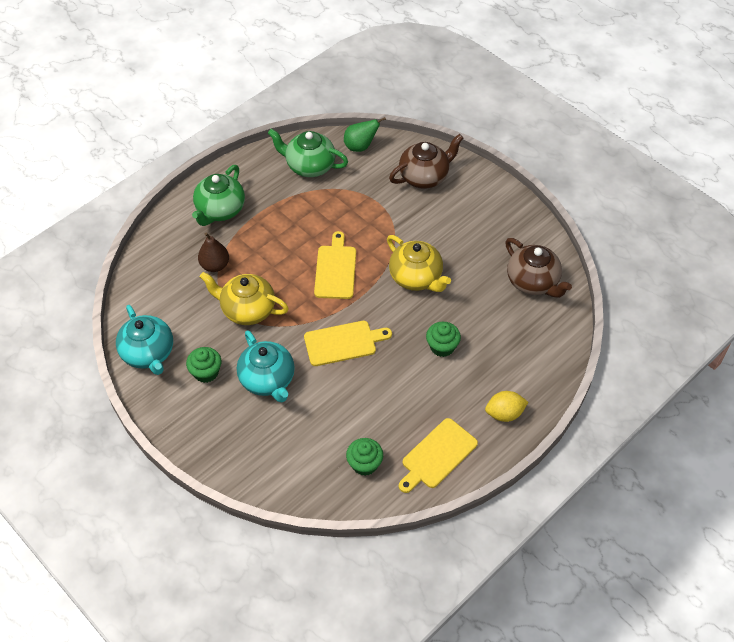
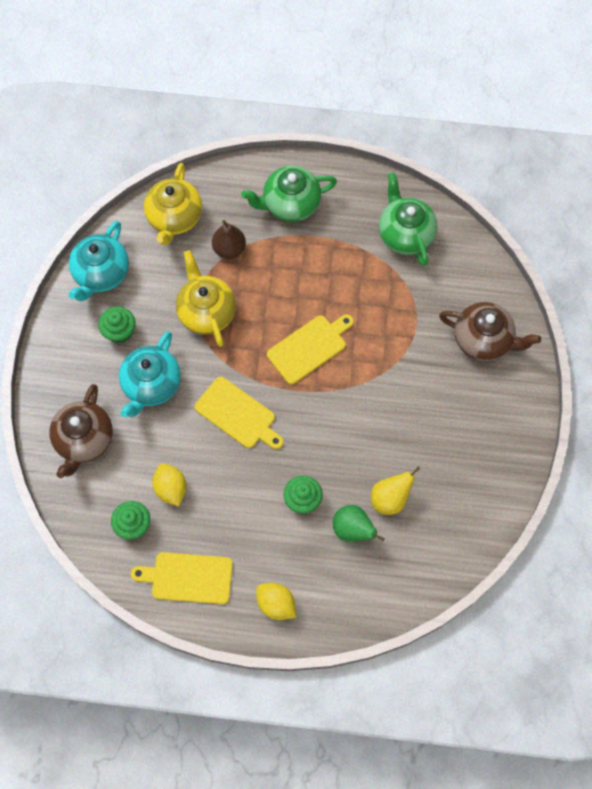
camera: 50 degrees right, 15 degrees up
(359, 421) = (171, 488): none -> yellow lemon
(360, 146) = (468, 258): green pear -> green pear (353, 529)
(416, 278) = (359, 422): yellow teapot -> yellow teapot (174, 218)
(487, 297) = (390, 498): none -> yellow pear
(533, 282) = (443, 527): brown teapot -> brown teapot (84, 440)

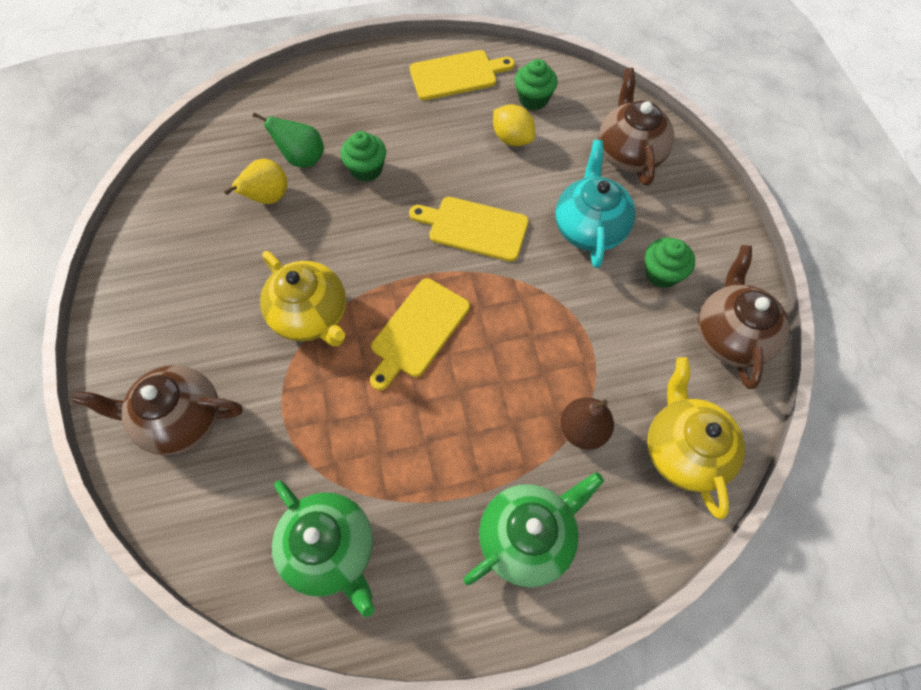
camera: 160 degrees right, 5 degrees down
(101, 274) = (730, 335): turquoise teapot -> brown teapot
(206, 311) = (570, 332): yellow teapot -> yellow teapot (311, 316)
(276, 604) = (361, 79): yellow lemon -> none

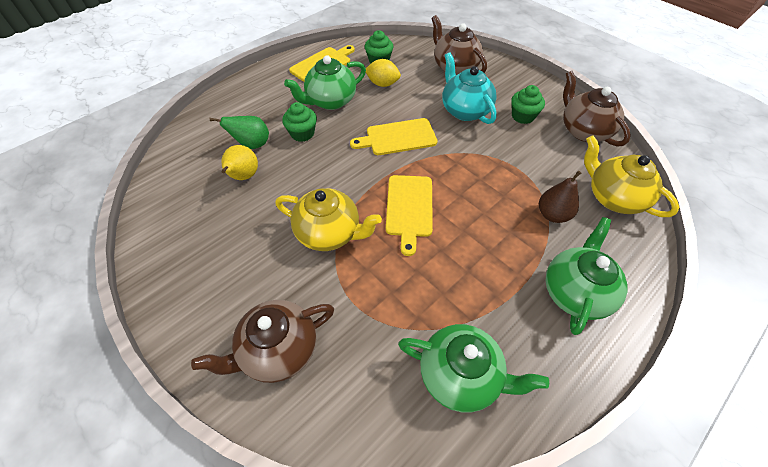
camera: 30 degrees left, 10 degrees down
(429, 136) = (330, 101): none -> green teapot

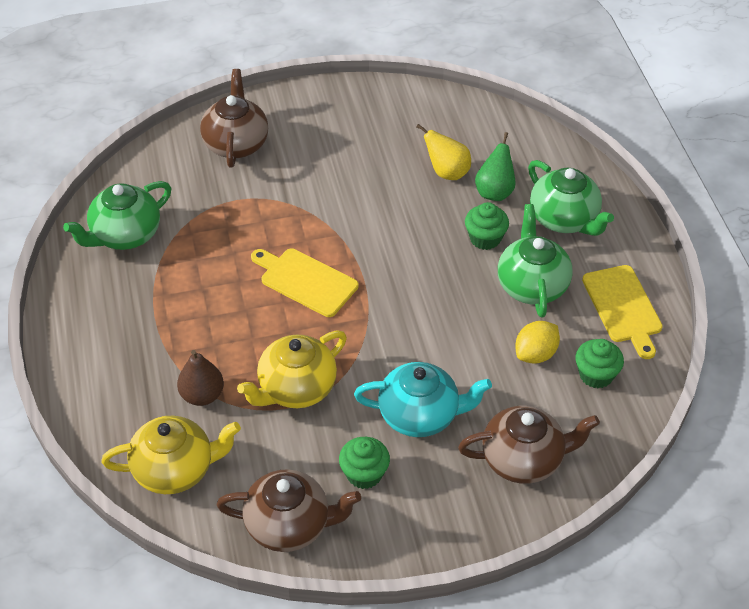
camera: 120 degrees right, 5 degrees down
(330, 233) = (323, 210): yellow teapot -> yellow teapot (296, 389)
(398, 137) = (417, 321): yellow cutting board -> none
(575, 292) = (116, 353): green teapot -> green teapot (565, 219)

